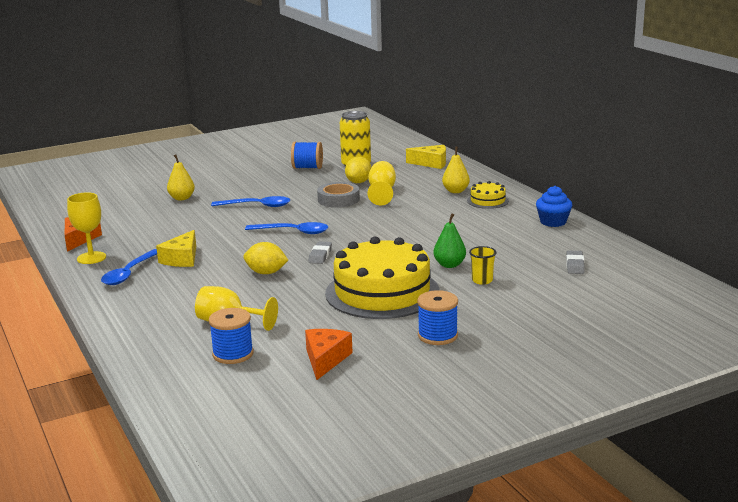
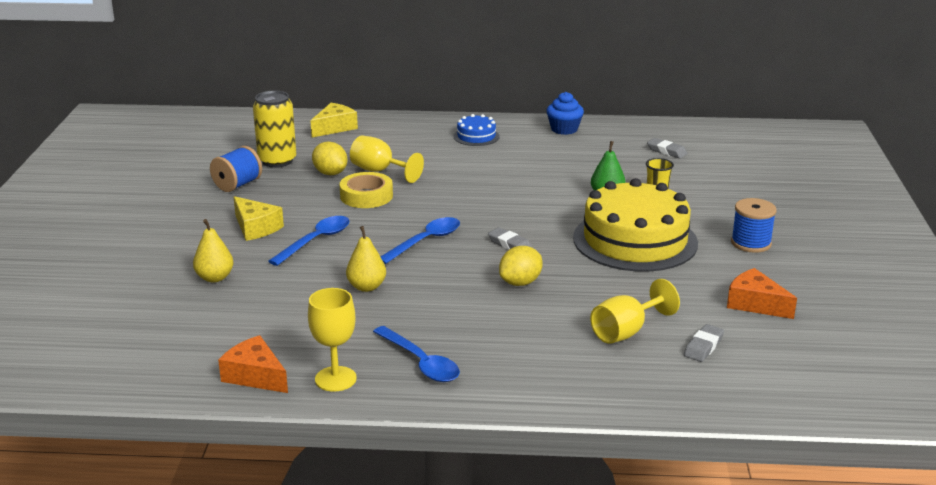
camera: 60 degrees left, 5 degrees up
(182, 259) = (419, 320): yellow cheese -> yellow cheese (256, 228)
(233, 354) = (703, 347): blue spool -> grey eraser
(338, 199) = (366, 196): grey tape -> yellow tape
(455, 191) = (430, 141): yellow pear -> yellow pear (366, 287)
(487, 201) = (476, 136): yellow cake -> blue cake

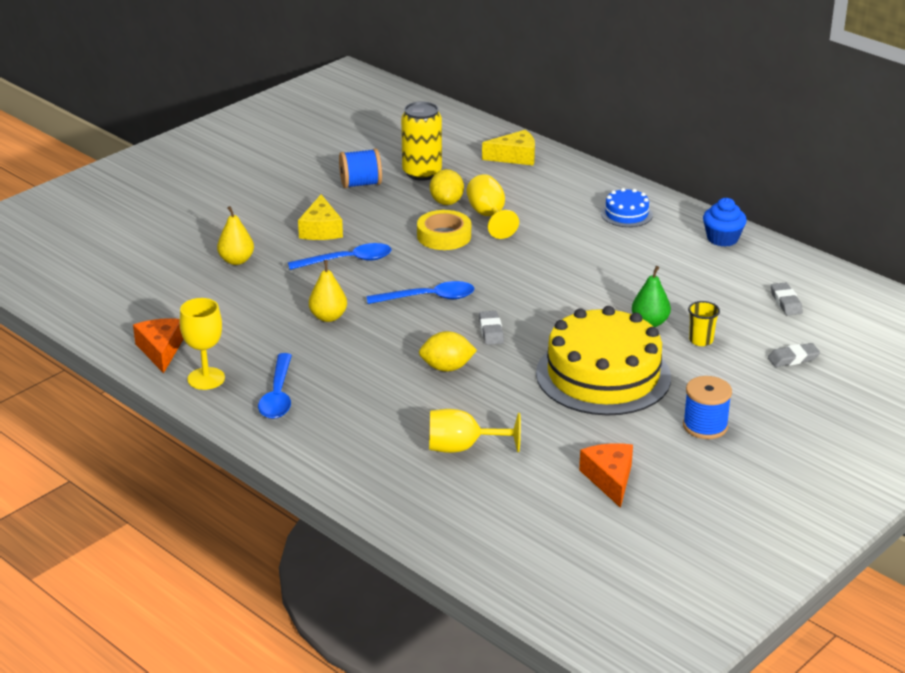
camera: 40 degrees right, 5 degrees up
(703, 347) = (503, 490): grey eraser -> grey eraser (793, 359)

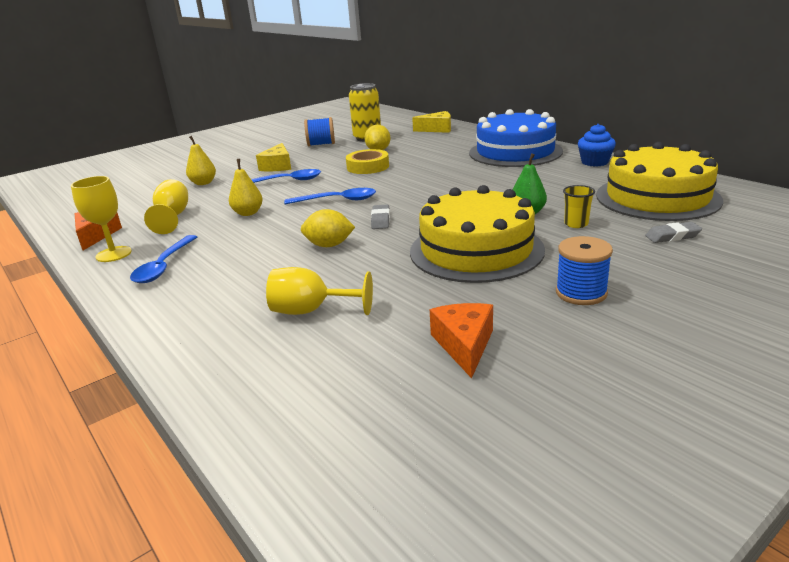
camera: 10 degrees right, 5 degrees down
(489, 216) = (407, 156): yellow goblet -> yellow goblet (172, 217)
(626, 214) = (515, 152): blue cake -> blue cake, size x2.24
(786, 302) = (657, 197): grey eraser -> yellow cake

